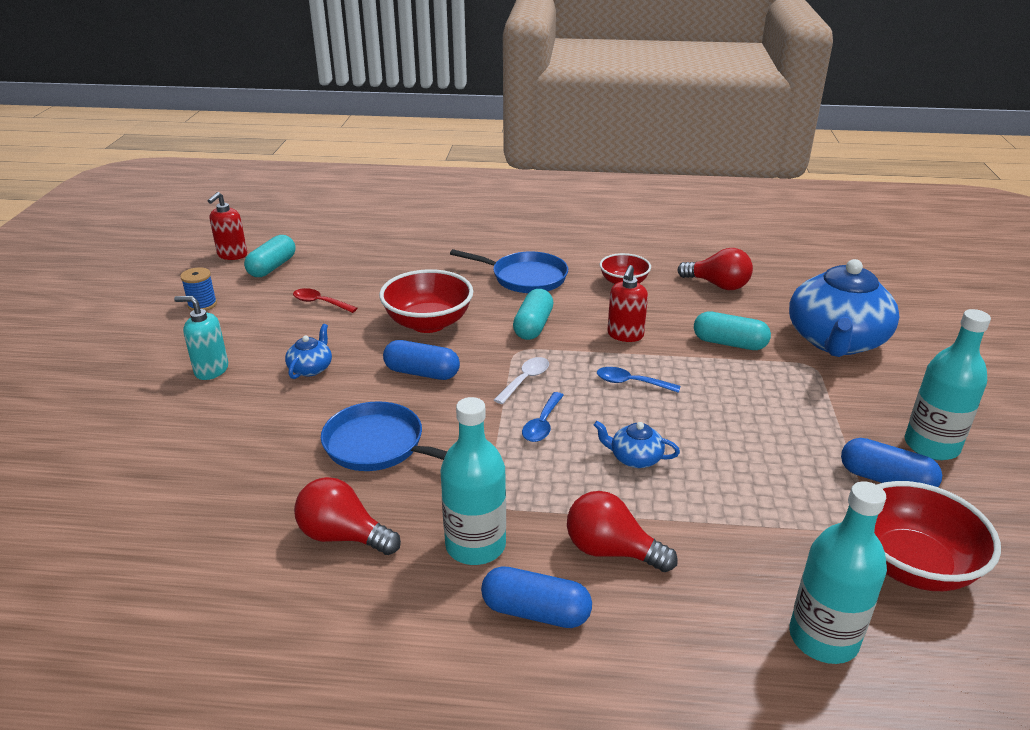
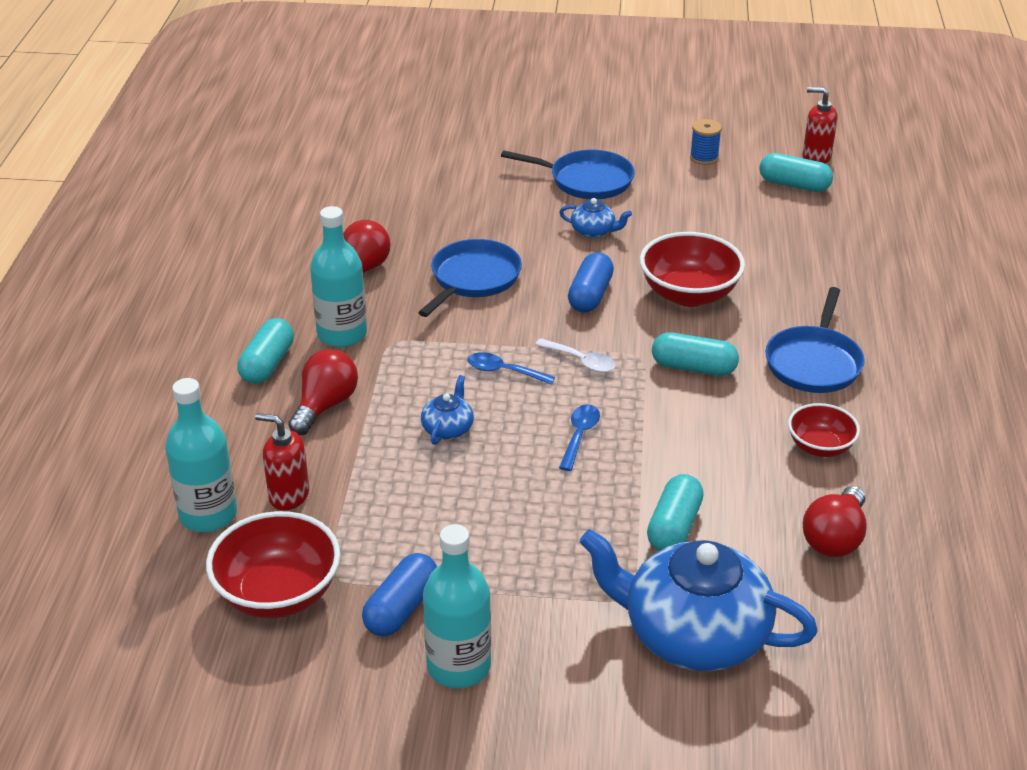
camera: 90 degrees right, 5 degrees up
(211, 370) = (587, 180): turquoise soap dispenser -> blue pan
(320, 303) = (720, 223): red spoon -> none
(535, 612) = (267, 364): blue capsule -> turquoise capsule
(625, 335) = (682, 438): red soap dispenser -> red soap dispenser (288, 495)

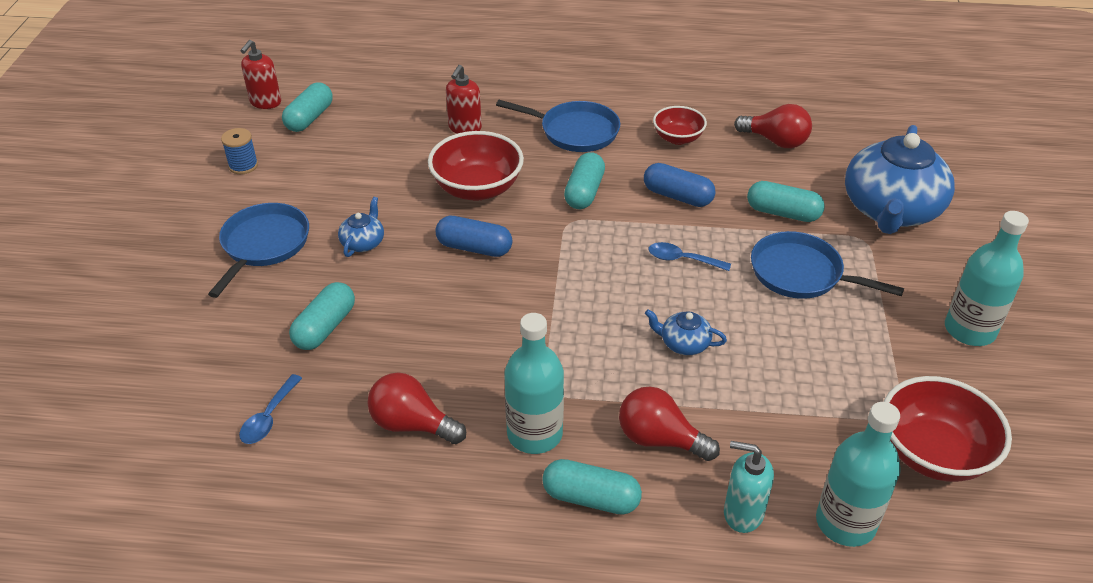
camera: 90 degrees left, 5 degrees up
(233, 450) = (742, 513): none -> turquoise soap dispenser
(288, 495) = (802, 457): red soap dispenser -> red soap dispenser (465, 128)
(401, 608) = (921, 366): blue capsule -> blue capsule (677, 196)
(473, 278) = (437, 330): blue pan -> blue pan (800, 273)
(478, 221) = (325, 327): none -> turquoise capsule
(503, 371) = (595, 306): blue spoon -> blue spoon (269, 417)
(581, 361) = (577, 256): white spoon -> none

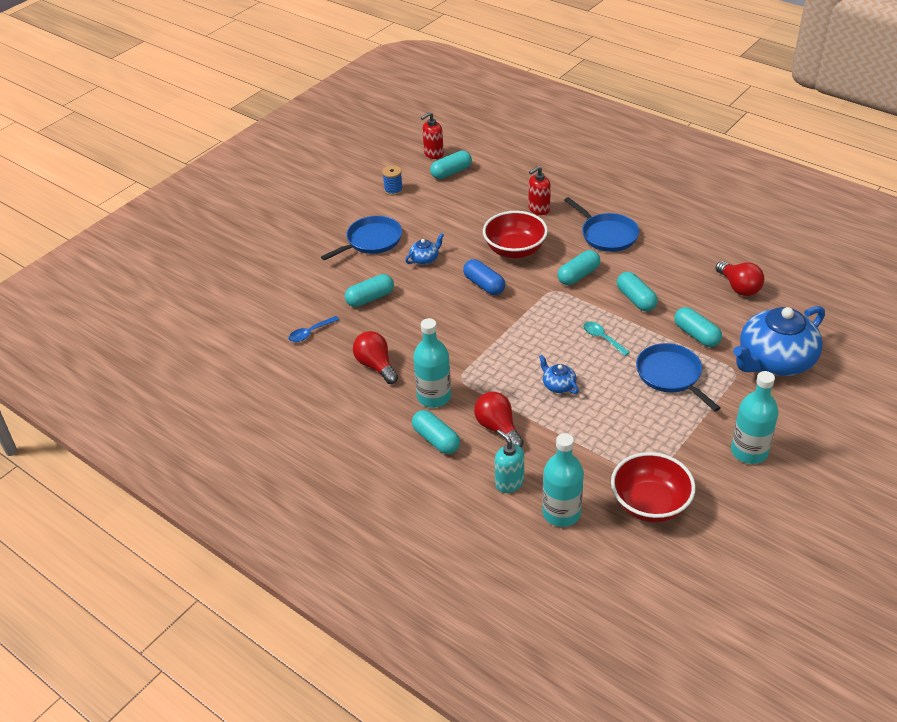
camera: 35 degrees right, 0 degrees up
(677, 138) = (671, 262): red bowl -> none
(677, 196) = (636, 299): blue capsule -> turquoise capsule
(682, 259) = (602, 338): blue spoon -> turquoise spoon

